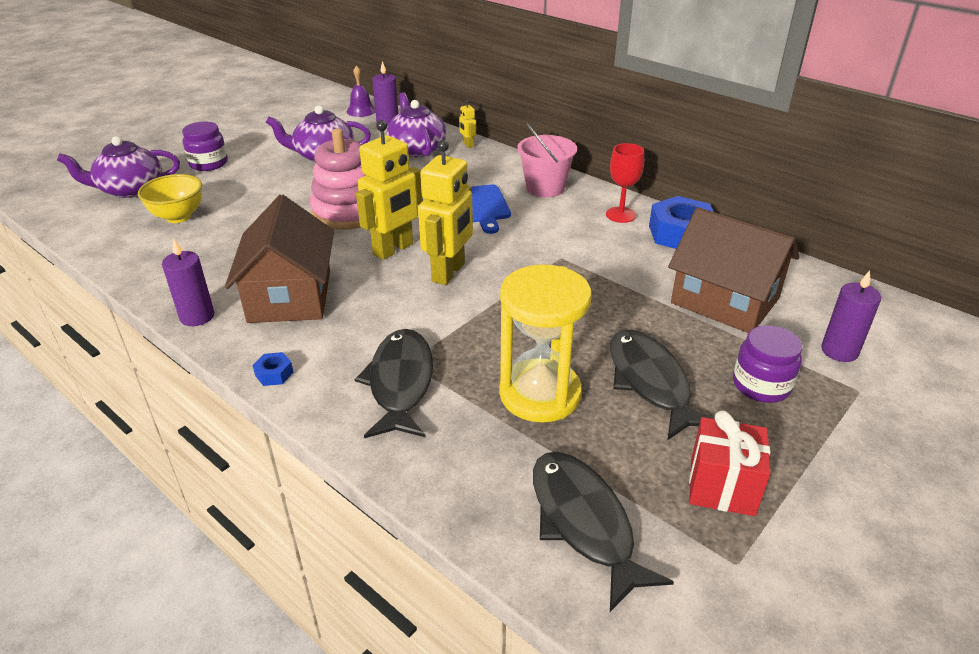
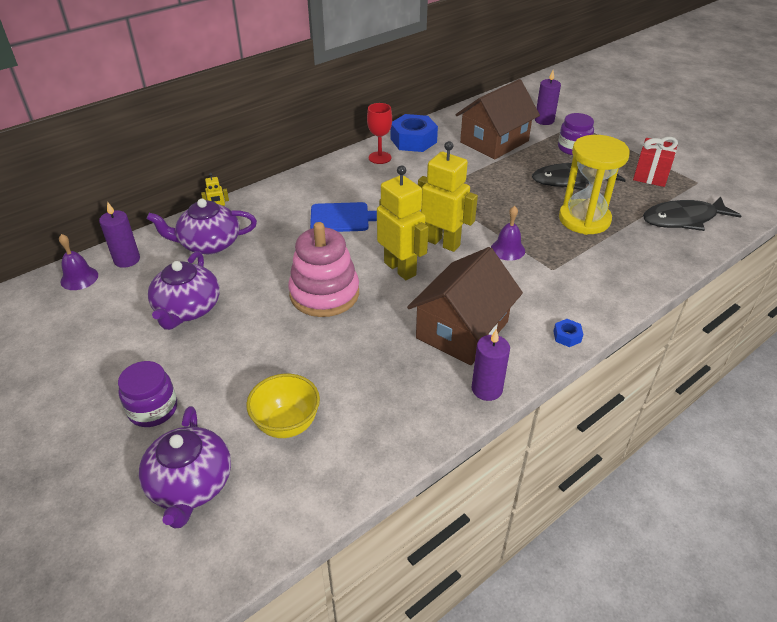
camera: 80 degrees left, 5 degrees up
(290, 296) = (462, 330): brown house -> brown house turned 60 degrees counterclockwise
(400, 383) = (576, 274): black fish -> none
(445, 322) = (507, 249): none -> purple bell
(545, 188) = (324, 183): pink bucket -> none

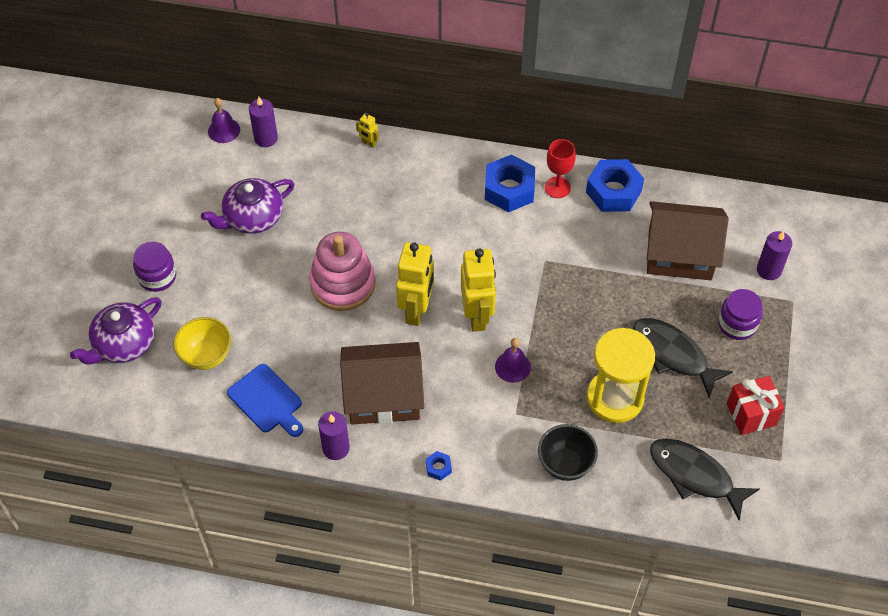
camera: 50 degrees right, 15 degrees up
(209, 244) = (328, 169): purple teapot -> none
(343, 218) = (443, 227): blue cutting board -> blue cutting board (267, 401)
(353, 176) = (509, 189): none -> blue nut
(623, 269) = (565, 464): none -> black bowl

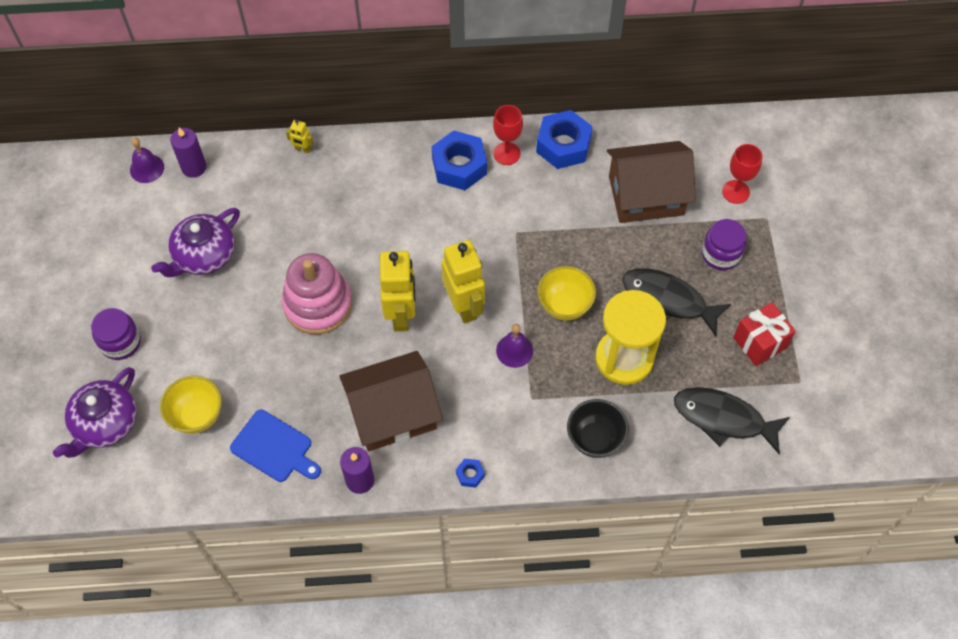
camera: 15 degrees left, 5 degrees up
(572, 337) = (564, 305): none -> yellow bowl
(769, 270) = (735, 192): purple candle -> red goblet

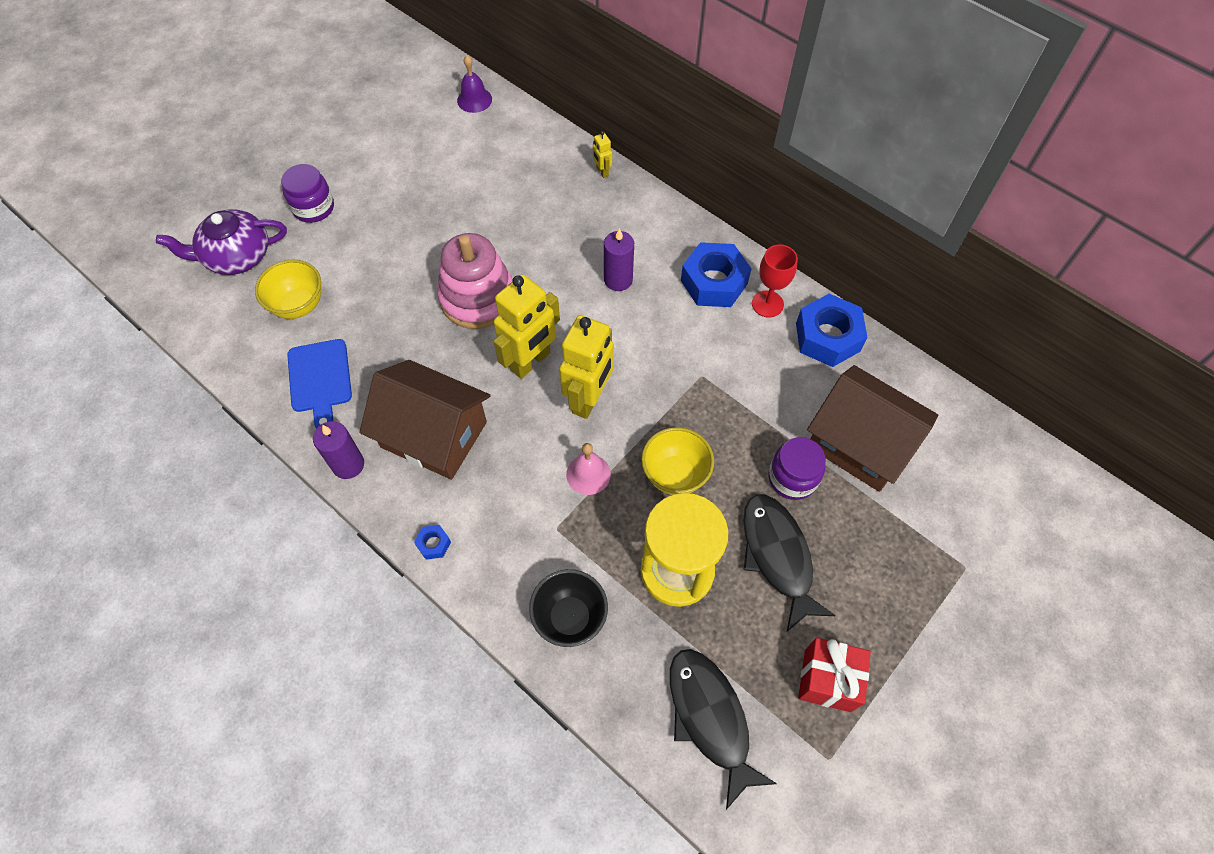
camera: 45 degrees right, 0 degrees up
(194, 167) = (507, 124): purple candle -> purple candle (618, 280)
(204, 255) = (440, 192): purple teapot -> none
(514, 350) = (588, 474): purple bell -> pink bell
(721, 254) = (878, 560): purple jar -> purple jar (792, 478)
(735, 192) = (958, 515): red goblet -> none

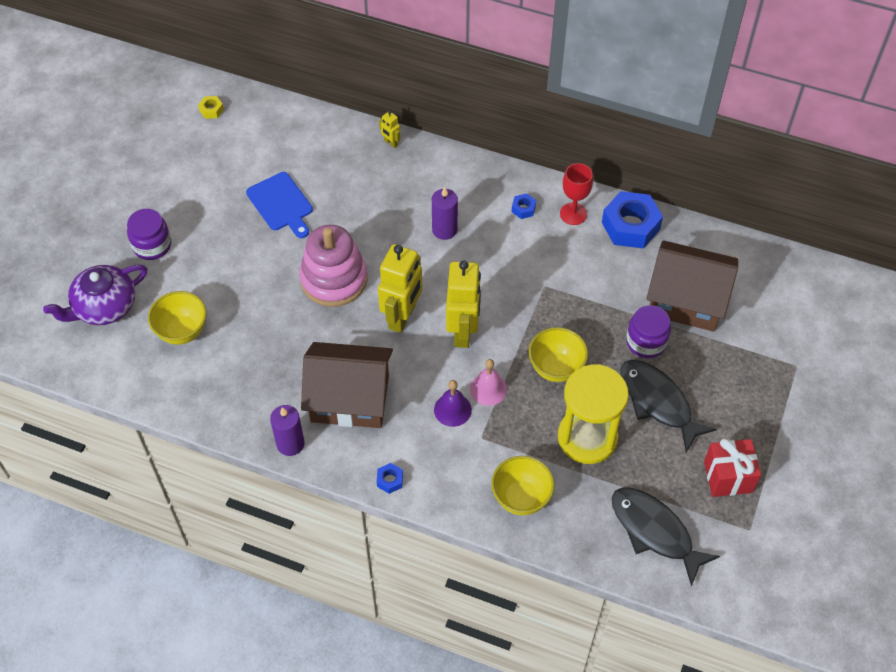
camera: 20 degrees left, 5 degrees down
(320, 379) = (232, 385): blue cutting board -> blue cutting board (281, 204)
(437, 89) = (211, 110): none -> yellow nut
(474, 100) = (250, 110): purple bell -> purple bell (452, 409)
(570, 618) = (521, 498): black bowl -> yellow bowl
(714, 282) = (523, 209): blue nut -> blue nut, size x0.44

